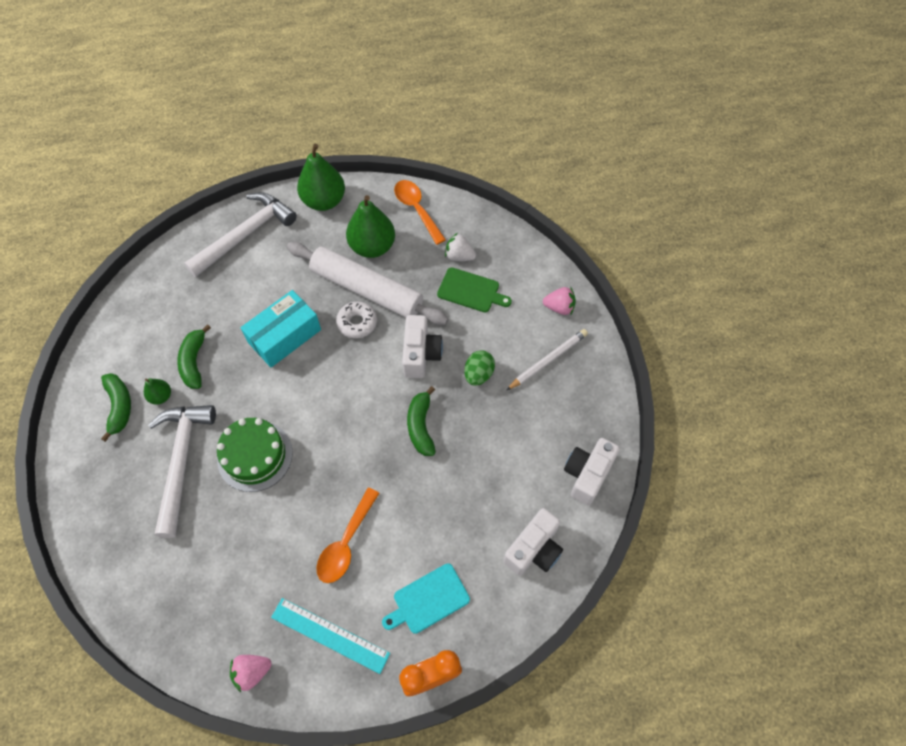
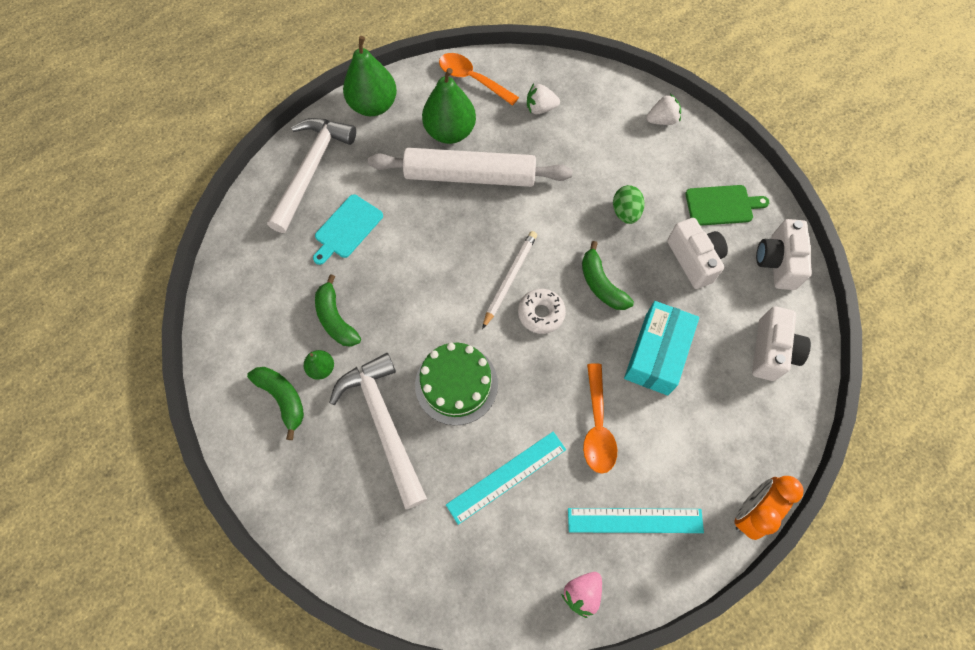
camera: 25 degrees left, 5 degrees up
(249, 549) = (507, 477): none -> turquoise ruler
(284, 336) = (414, 254): turquoise box -> turquoise box (656, 354)
(357, 323) = (480, 211): white donut -> white donut (541, 313)
(420, 354) = (559, 216): white camera -> white camera (694, 260)
(428, 600) = (706, 442): turquoise cutting board -> turquoise cutting board (347, 228)
(471, 291) = (571, 137): green cutting board -> green cutting board (722, 205)
(548, 360) = (681, 173): white pencil -> white pencil (510, 279)
(559, 307) = (662, 120): pink strawberry -> white strawberry

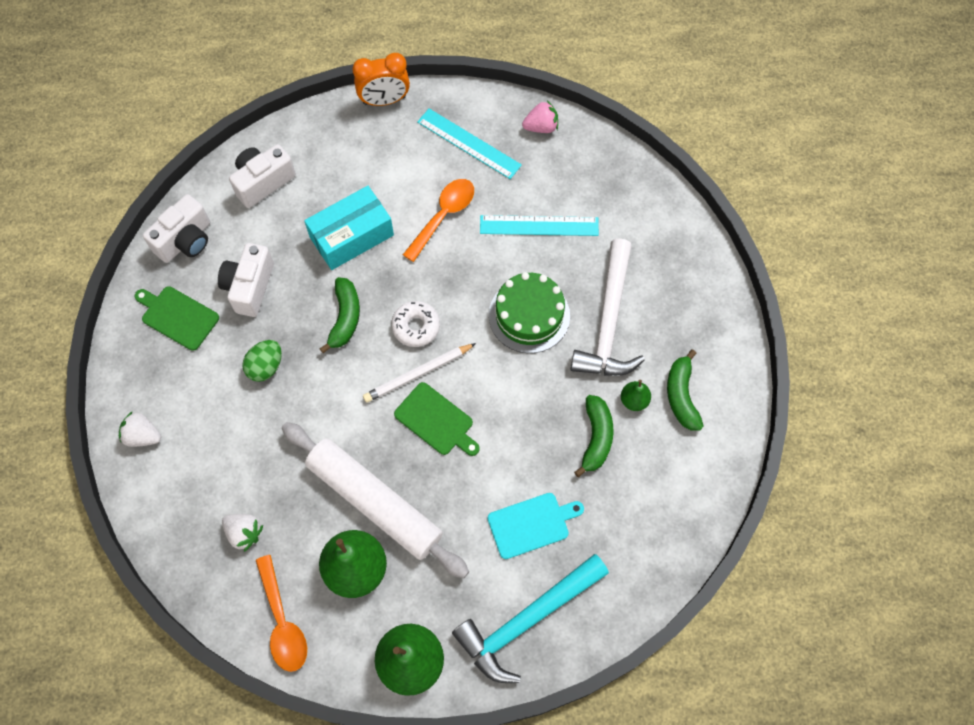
camera: 145 degrees left, 0 degrees up
(311, 170) = (527, 620): white hammer -> turquoise hammer
(469, 254) = (436, 421): none -> green cutting board

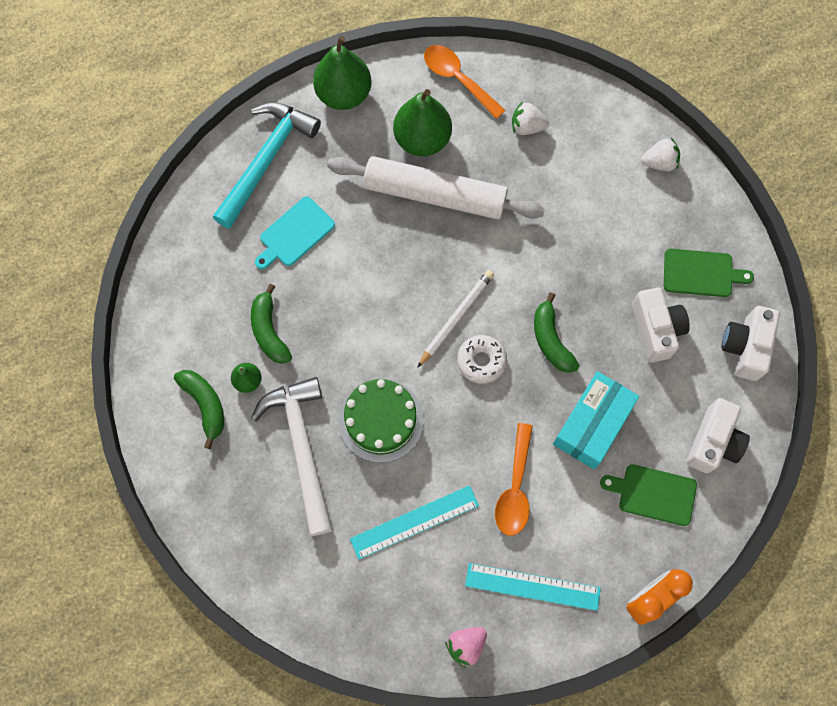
camera: 155 degrees right, 5 degrees up
(266, 366) = (594, 264): green egg -> none
(436, 421) = (418, 284): green cutting board -> green cutting board (653, 494)

